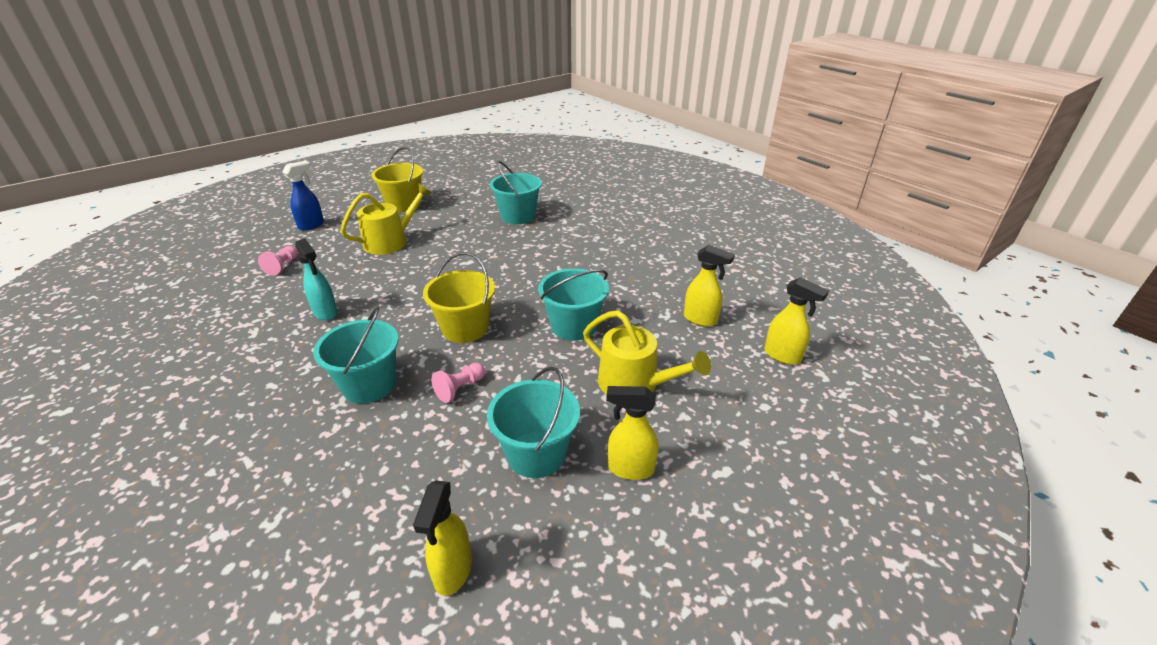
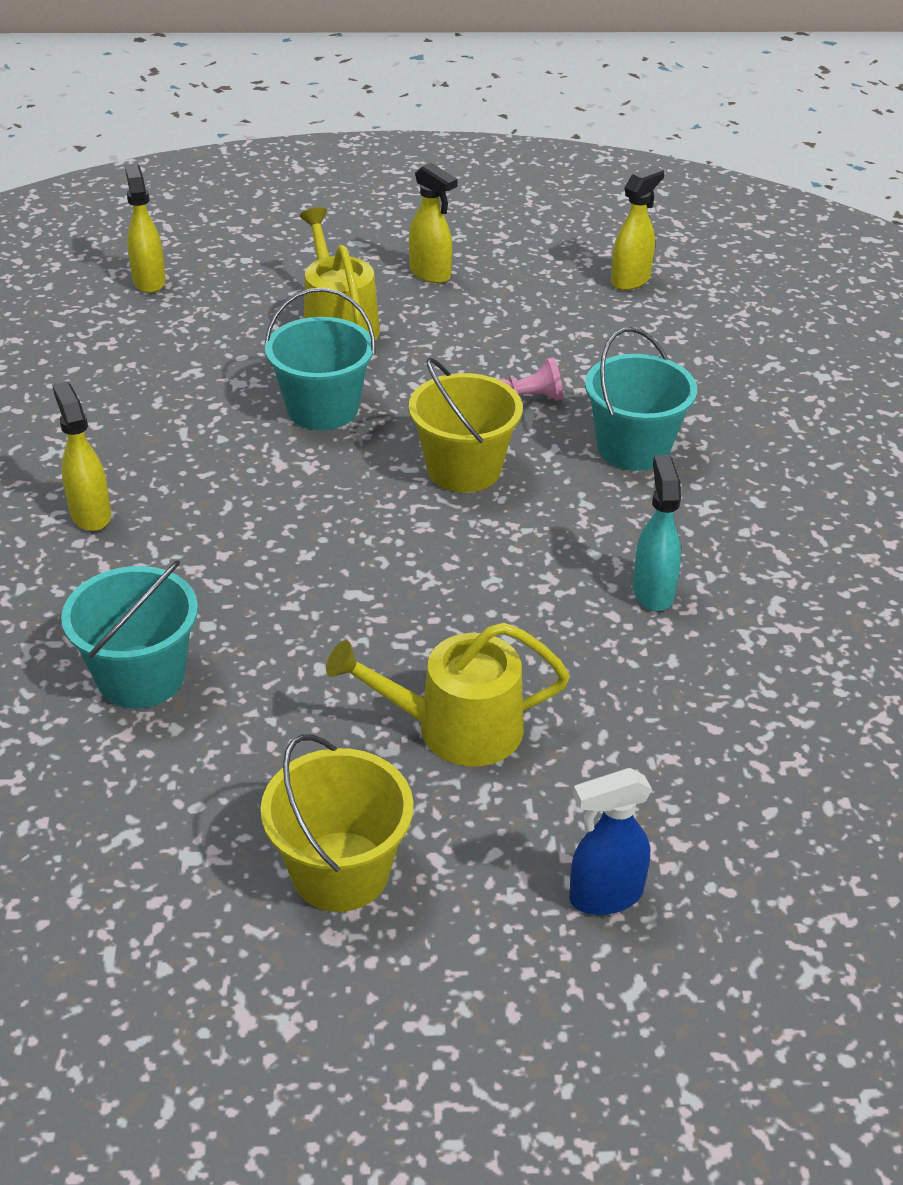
camera: 145 degrees left, 5 degrees up
(282, 266) = (704, 755): pink pawn -> none
(536, 454) = (501, 315): turquoise bucket -> none
(700, 319) = (162, 348): yellow spray bottle -> yellow spray bottle (90, 514)

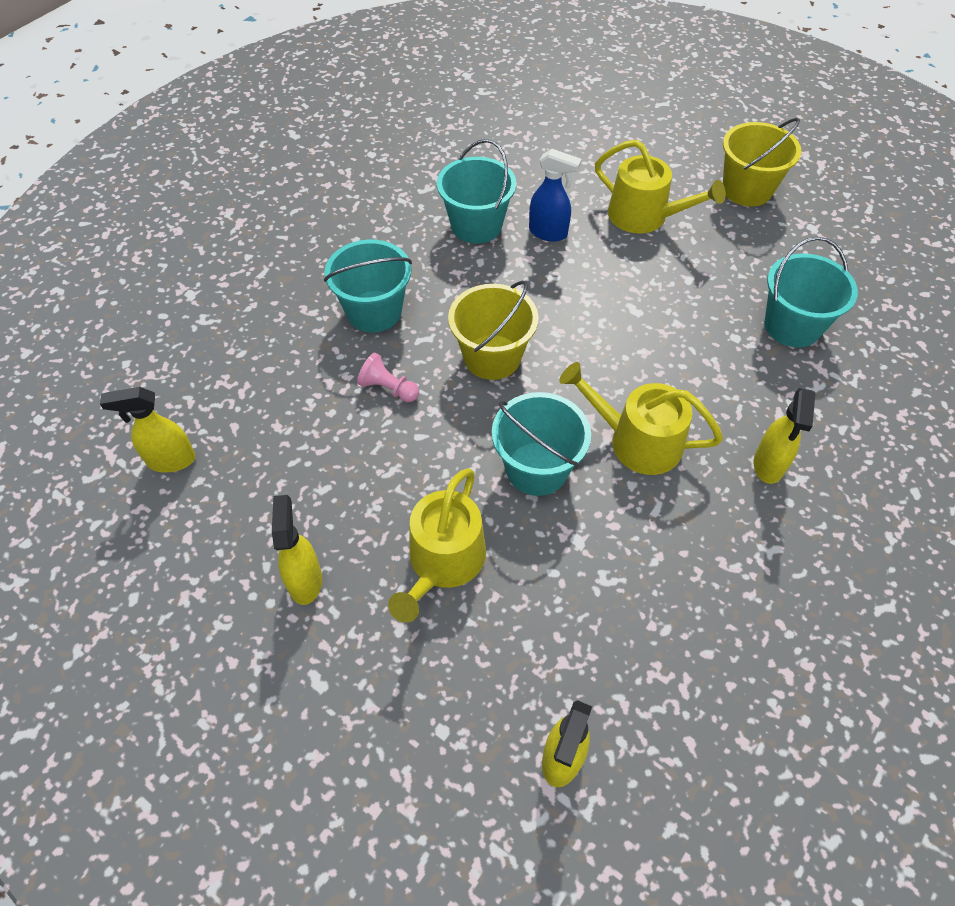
camera: 140 degrees left, 15 degrees up
(244, 471) = (637, 441): none -> yellow watering can
(604, 896) = (643, 131): blue spray bottle -> blue spray bottle (548, 233)
(652, 591) = (476, 225): turquoise spray bottle -> turquoise bucket

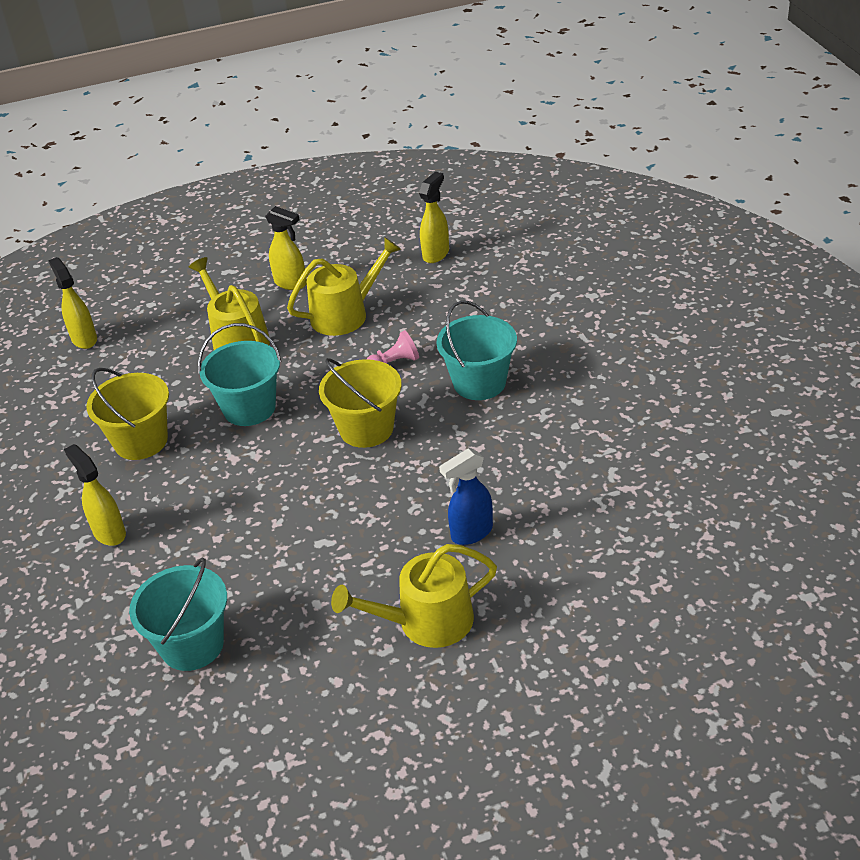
camera: 130 degrees right, 15 degrees down
(476, 225) = (527, 486): turquoise bucket -> none
(637, 441) = (210, 471): yellow watering can -> yellow watering can (345, 314)
(747, 189) = (383, 746): yellow bucket -> yellow bucket (141, 441)

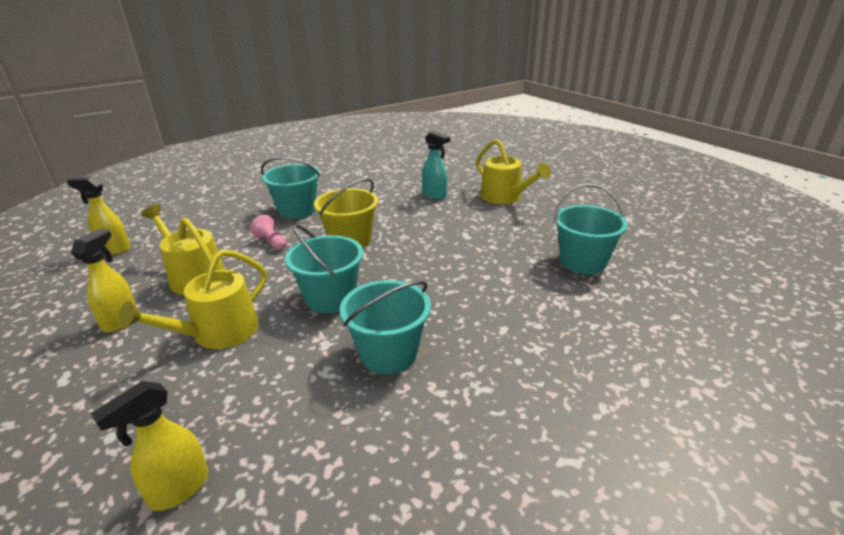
camera: 110 degrees left, 10 degrees down
(109, 532) = (513, 334): yellow spray bottle -> none
(141, 441) = (388, 353): yellow bucket -> turquoise bucket
(471, 533) = (434, 195): blue spray bottle -> turquoise spray bottle

